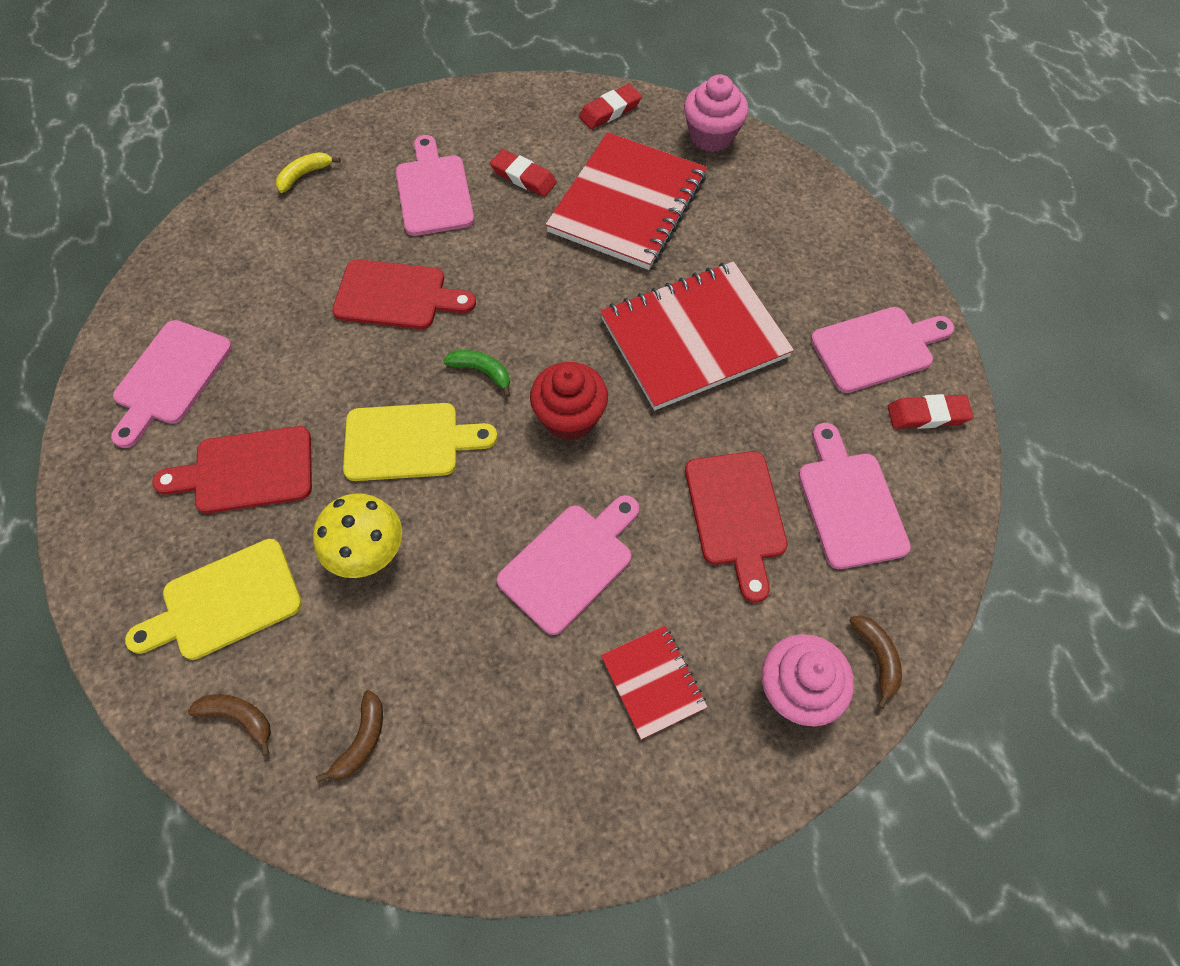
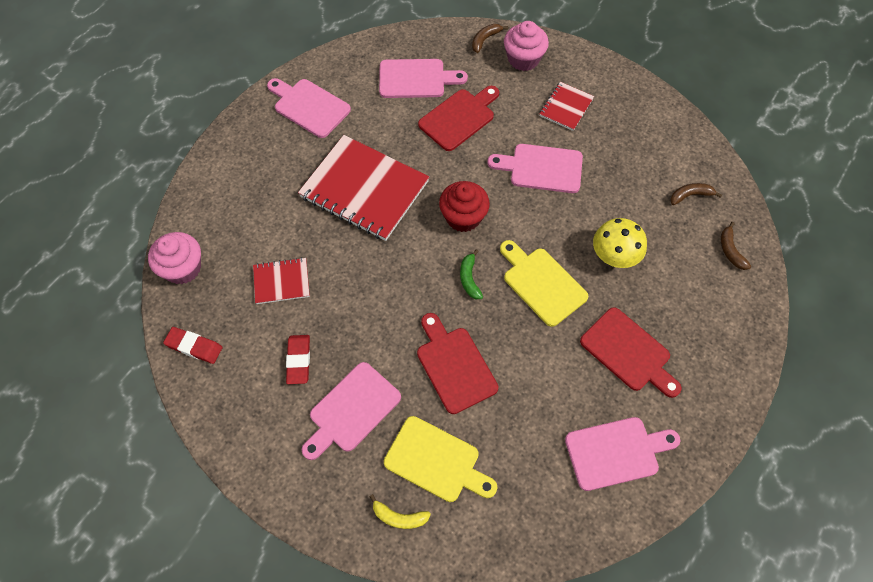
camera: 125 degrees left, 0 degrees up
(225, 602) = (695, 301): yellow cutting board -> yellow cutting board (436, 461)
(627, 204) = (281, 282): red notebook -> red notebook, size x0.49
(849, 503) = (416, 79): pink cutting board -> pink cutting board turned 135 degrees counterclockwise
(927, 415) = (338, 70): red eraser -> none

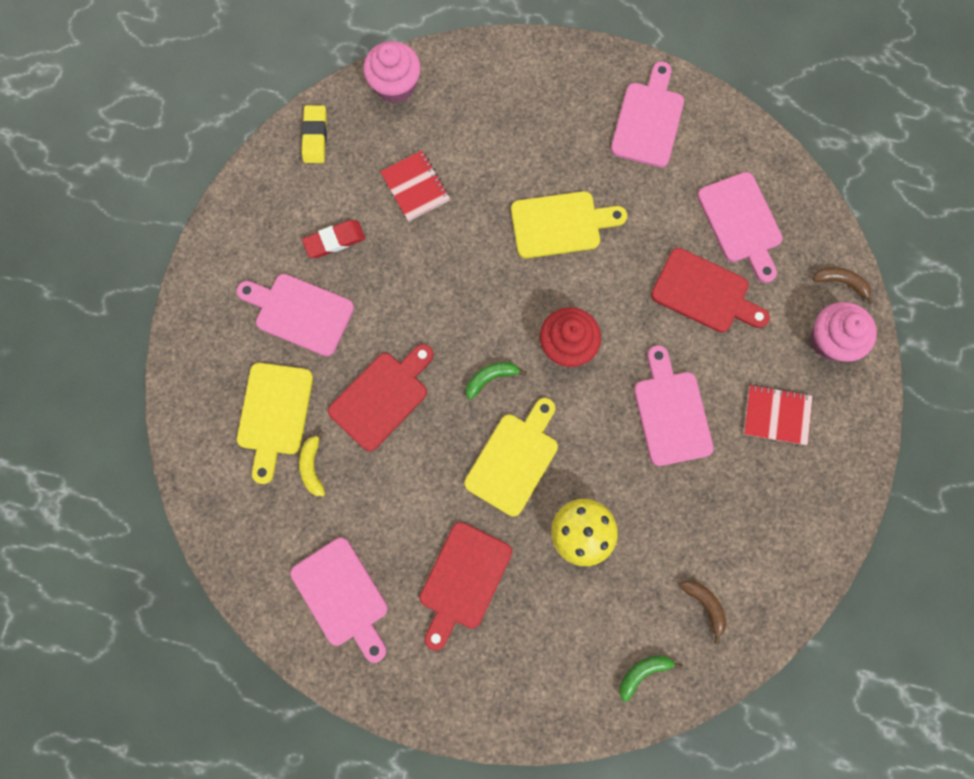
camera: 70 degrees right, 15 degrees up
(194, 346) = (315, 136): red eraser -> yellow eraser
(364, 189) = (560, 224): red notebook -> yellow cutting board
(399, 517) = (209, 398): yellow banana -> yellow banana (312, 466)
(730, 250) = (643, 672): brown banana -> green banana

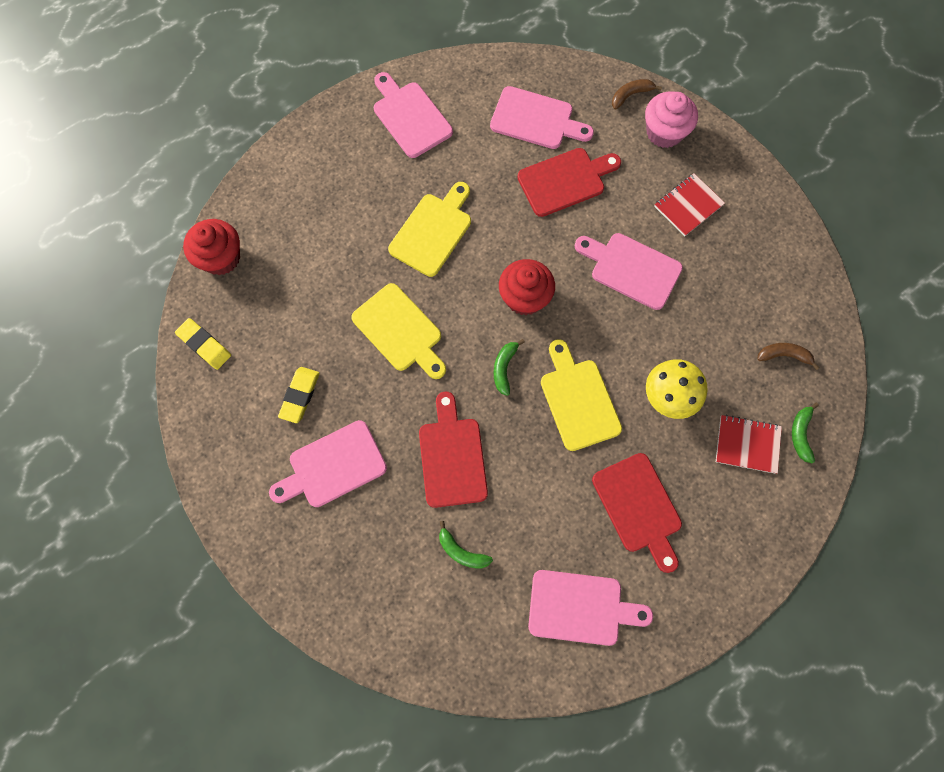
camera: 50 degrees left, 5 degrees down
(274, 414) = (396, 549): yellow cutting board -> yellow cutting board (400, 331)
(312, 466) = (461, 551): yellow banana -> green banana
(334, 240) = (300, 395): red eraser -> yellow eraser
(395, 85) = (221, 258): pink cupcake -> red cupcake
(415, 187) = (312, 305): red notebook -> red notebook (747, 444)

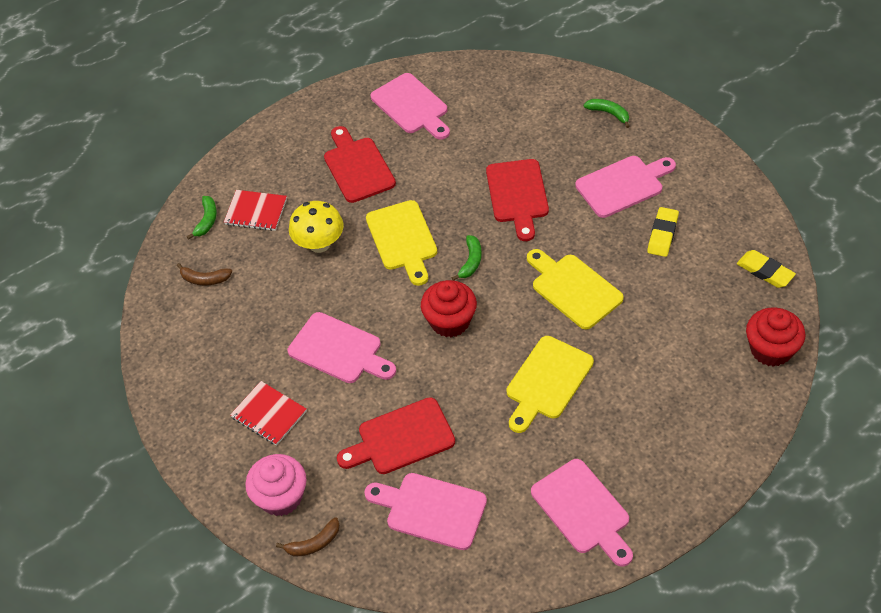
camera: 175 degrees left, 20 degrees down
(461, 551) = (507, 135): green banana -> green banana (609, 113)
(580, 608) = (411, 106): pink cutting board -> pink cutting board turned 135 degrees counterclockwise
(688, 206) = (269, 414): red notebook -> red notebook turned 75 degrees clockwise

